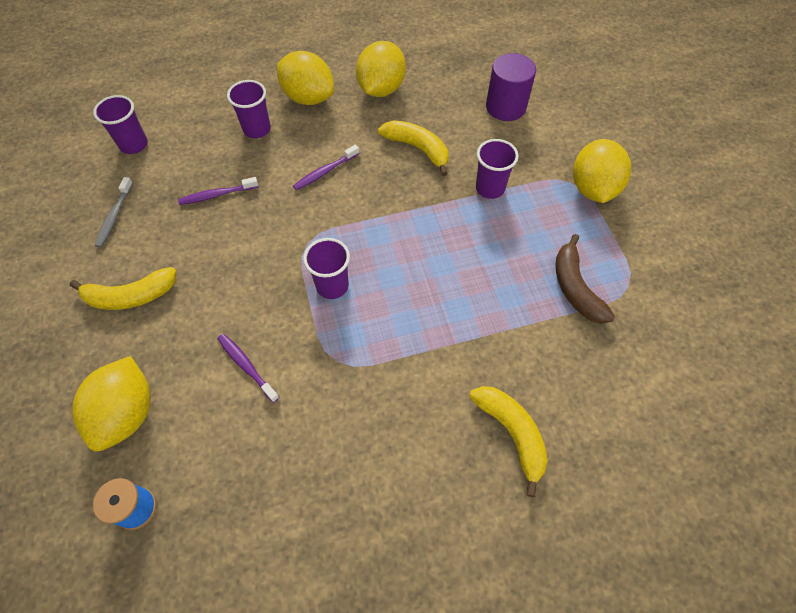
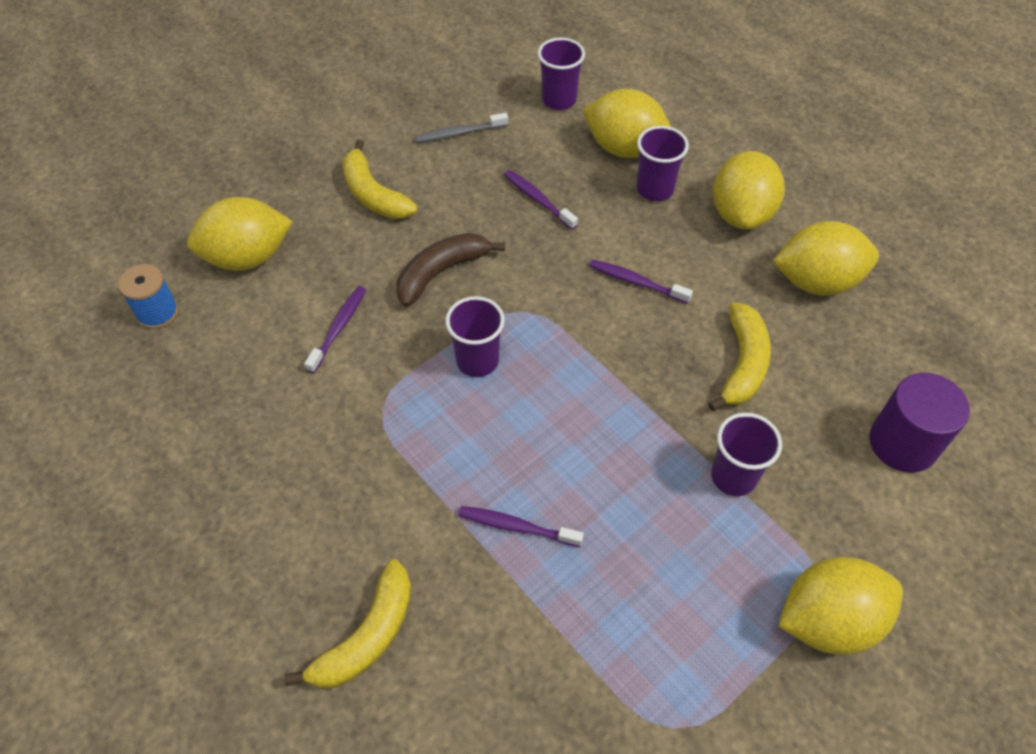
camera: 65 degrees right, 5 degrees down
(209, 129) = (624, 148): none -> yellow lemon
(471, 313) = (517, 526): none -> purple toothbrush
(575, 288) = (627, 649): brown banana -> brown banana (441, 272)

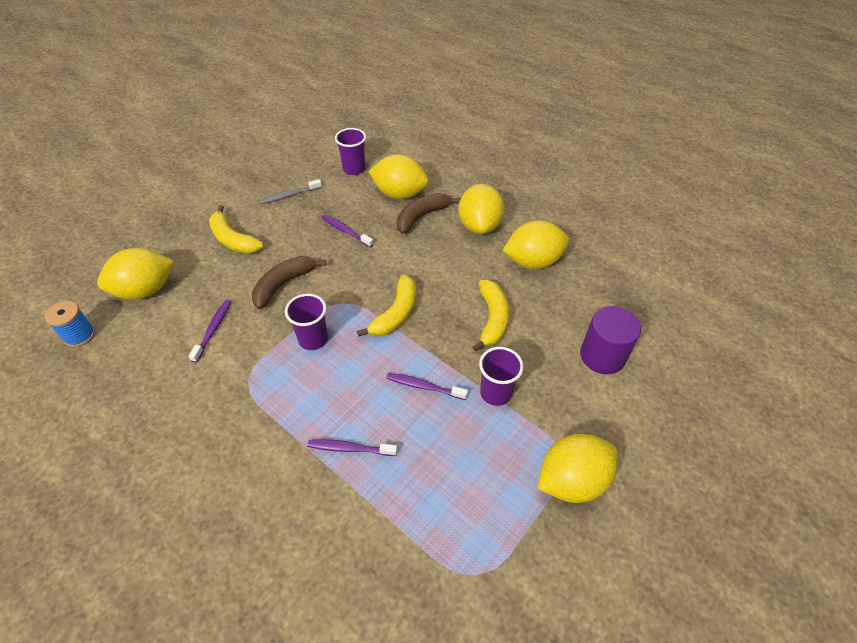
camera: 10 degrees left, 5 degrees down
(367, 636) = (246, 545): yellow banana -> yellow banana (396, 313)
(636, 282) = (416, 275): purple toothbrush -> purple toothbrush (424, 386)
(654, 189) = (422, 217): purple cup -> brown banana

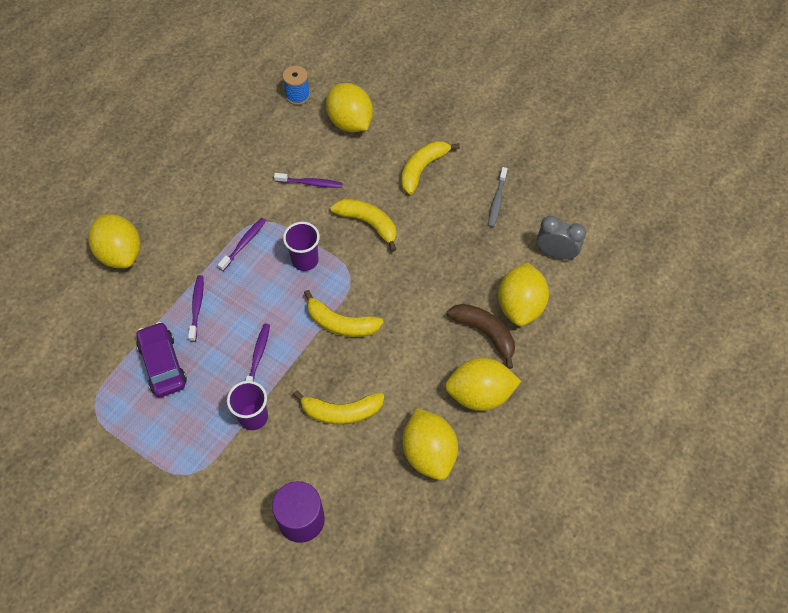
camera: 85 degrees right, 10 degrees up
(283, 284) = (368, 223): brown banana -> yellow banana
(289, 195) = (497, 201): grey toothbrush -> grey toothbrush turned 135 degrees counterclockwise
(346, 231) = (449, 262): purple toothbrush -> purple toothbrush (244, 244)
(354, 169) = (555, 253): purple cup -> grey clock
(423, 488) = (162, 364): none -> purple car
(571, 480) = (167, 481): yellow lemon -> yellow lemon (120, 253)

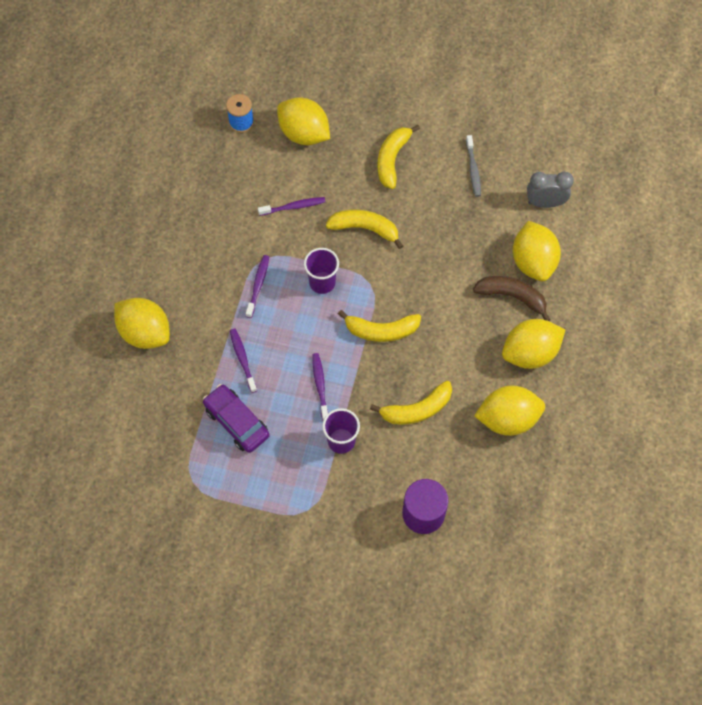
camera: 20 degrees left, 5 degrees up
(429, 453) = (507, 419): yellow lemon -> yellow lemon turned 60 degrees counterclockwise

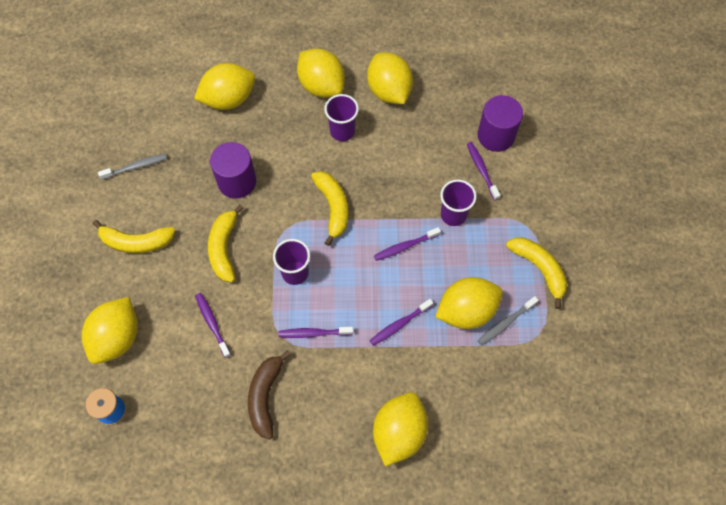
camera: 105 degrees left, 0 degrees up
(213, 454) = (505, 323): none -> grey toothbrush
(236, 422) = (466, 311): purple car -> yellow lemon
(385, 485) = (482, 170): none -> purple toothbrush
(417, 409) = (403, 161): yellow banana -> yellow banana (539, 269)
(433, 252) = (237, 181): none -> purple cylinder
(468, 360) = (342, 131): none -> purple cup
(512, 297) = (269, 109): brown banana -> brown banana (265, 396)
(545, 203) = (163, 101): grey clock -> none

